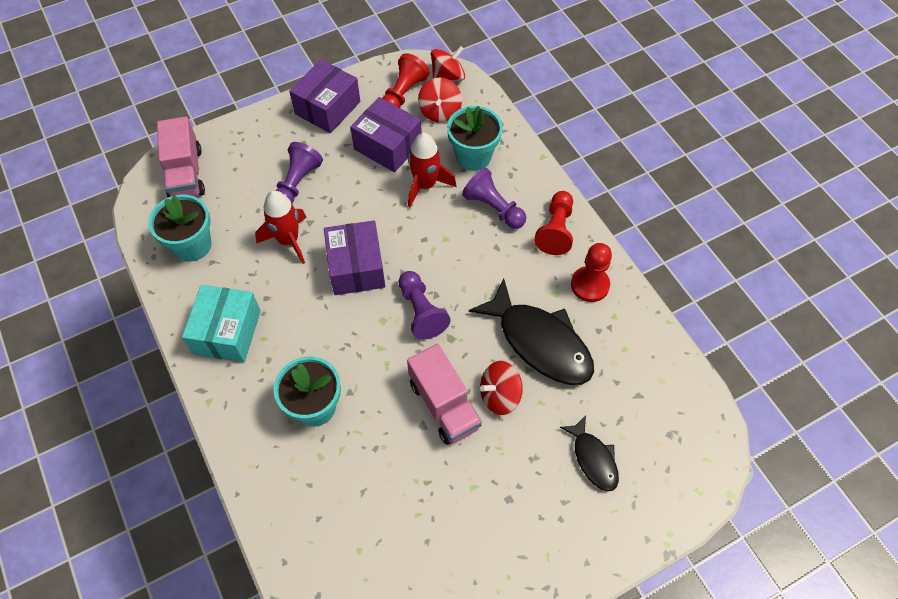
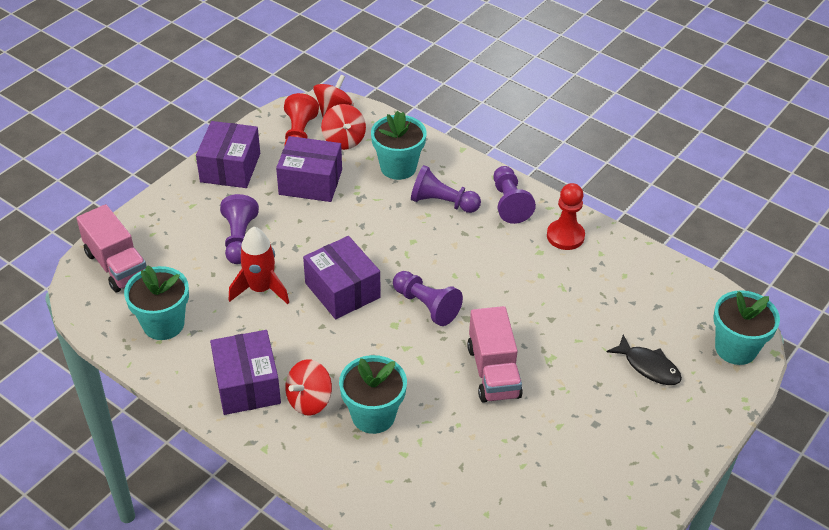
camera: 25 degrees left, 15 degrees down
(227, 332) = (247, 385): turquoise box -> purple box
(425, 185) = (367, 203): red rocket -> none
(444, 405) = (493, 372): pink truck -> pink truck turned 45 degrees clockwise
(499, 395) = (538, 347): red spinning top -> red spinning top (309, 400)
(540, 342) = (549, 294): black fish -> none
(555, 230) = (509, 203): red pawn -> purple pawn
(692, 474) = (735, 348): none -> turquoise flower pot

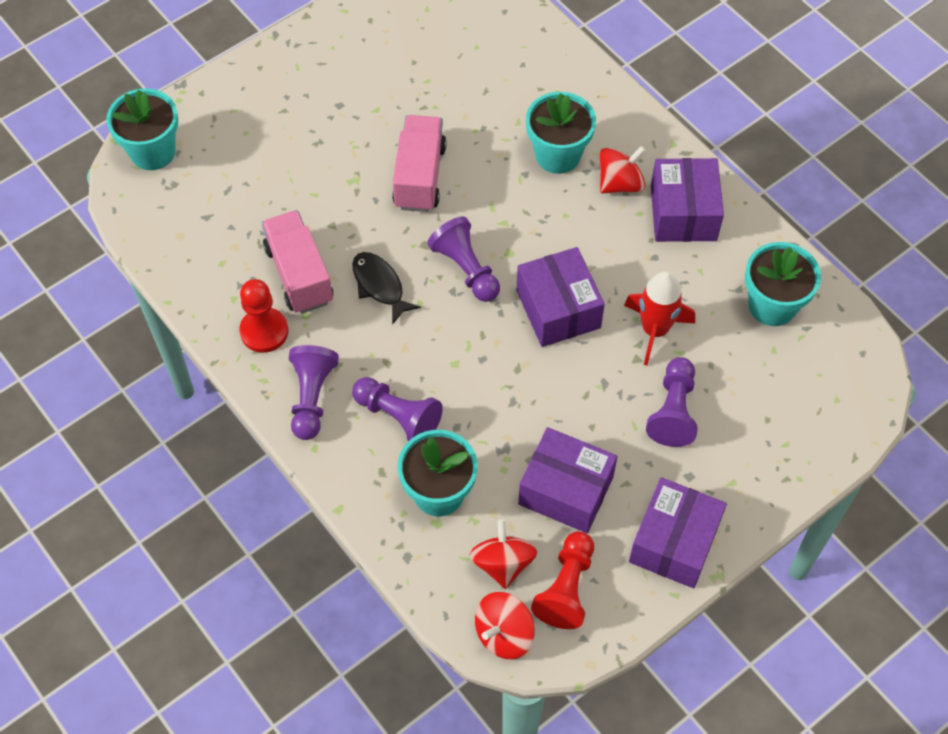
camera: 165 degrees left, 15 degrees up
(117, 265) = (830, 401): pink truck -> pink truck (299, 274)
(648, 366) = (255, 150): black fish -> black fish (379, 286)

